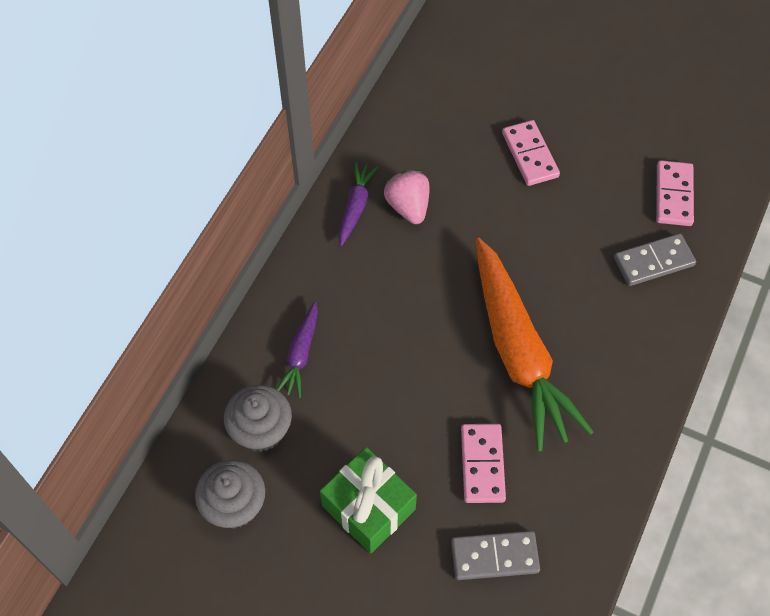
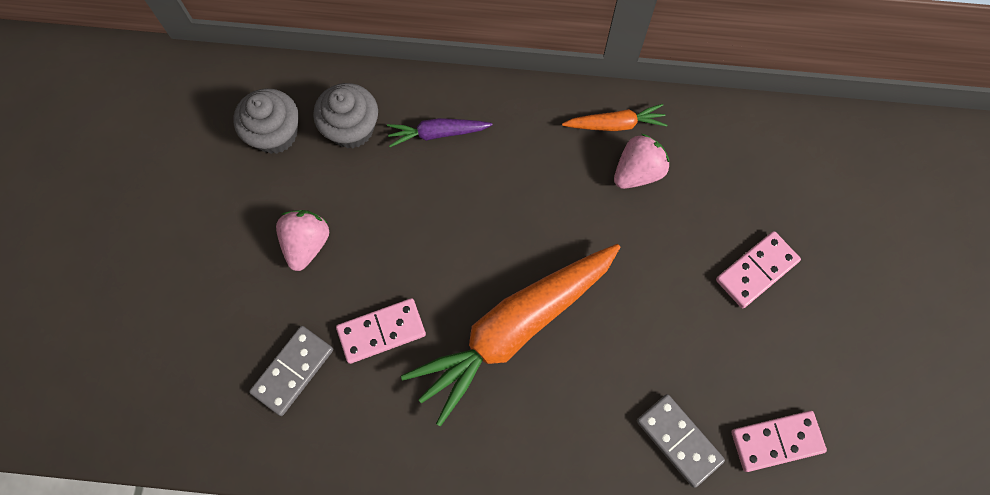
camera: 70 degrees right, 10 degrees up
(355, 207) = (615, 124): purple carrot -> orange carrot
(368, 507) = (306, 244): green gift -> pink strawberry
(494, 556) = (293, 371): grey domino -> grey domino turned 60 degrees clockwise

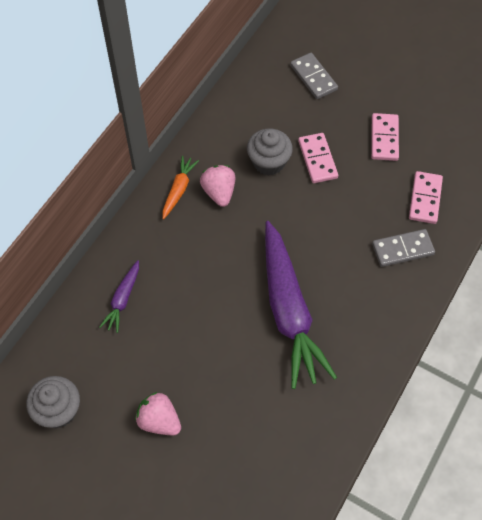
camera: 65 degrees left, 10 degrees down
(293, 371) = (250, 466): grey domino -> grey domino (313, 77)
(351, 128) = (85, 355): grey cupcake -> grey cupcake (269, 162)
(381, 332) = (250, 395): pink domino -> pink domino (384, 138)
(514, 329) = (289, 310): orange carrot -> purple carrot

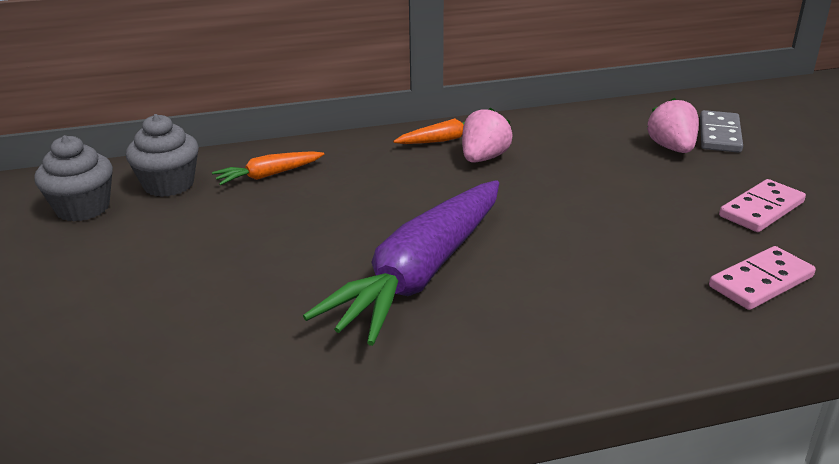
camera: 45 degrees right, 30 degrees down
(123, 299) = (269, 175): purple carrot -> orange carrot
(159, 421) = (142, 270): pink strawberry -> pink strawberry (671, 148)
(269, 162) = (574, 164): grey cupcake -> grey cupcake (169, 184)
(317, 159) = (640, 186): pink domino -> none
(402, 249) = (660, 307): grey domino -> none

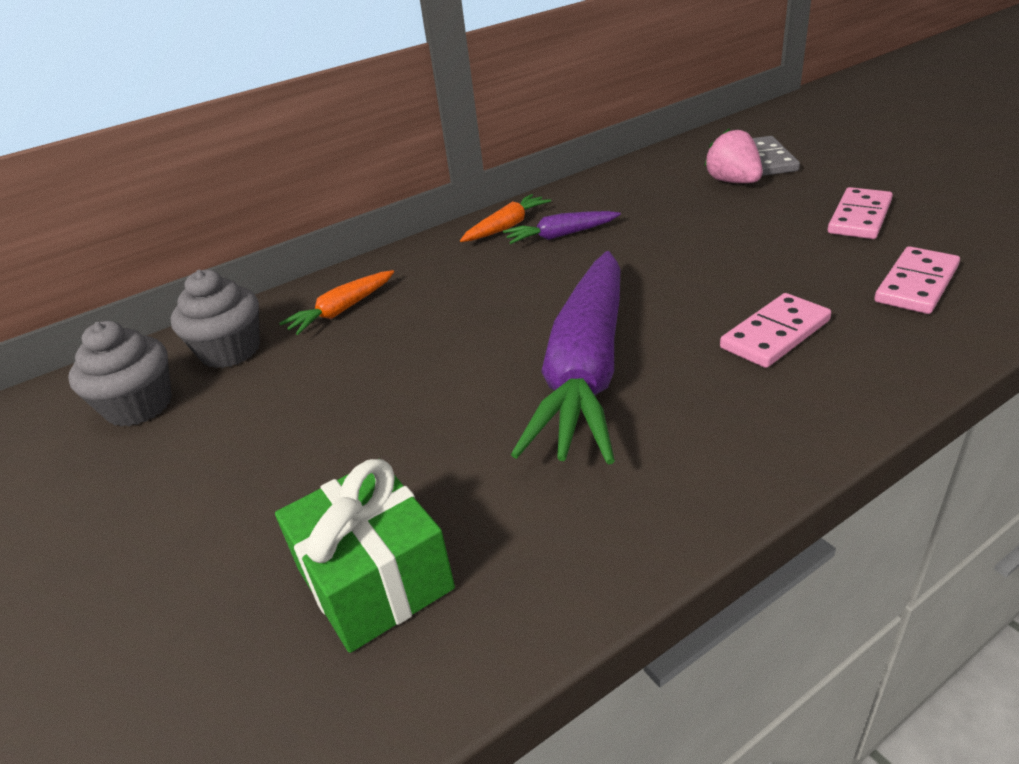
camera: 15 degrees left, 5 degrees up
(163, 376) = (375, 578): none -> green gift
(483, 158) = (561, 235): pink strawberry -> purple carrot
(598, 289) = (775, 334): none -> pink domino

